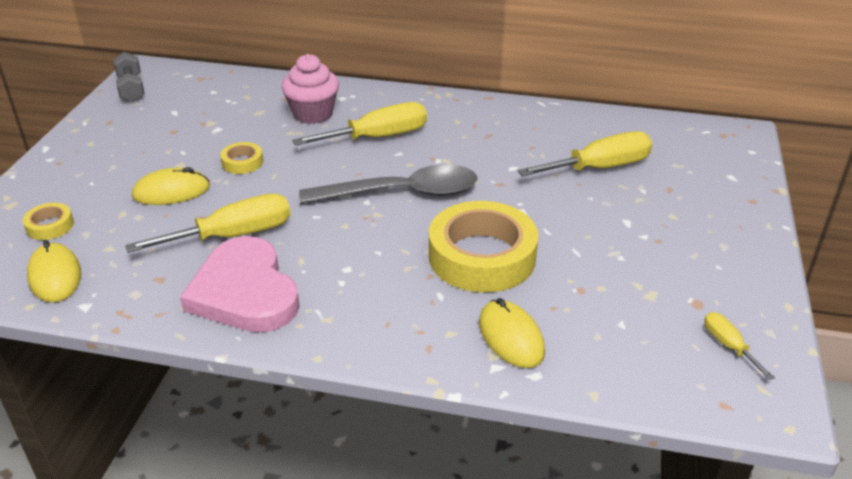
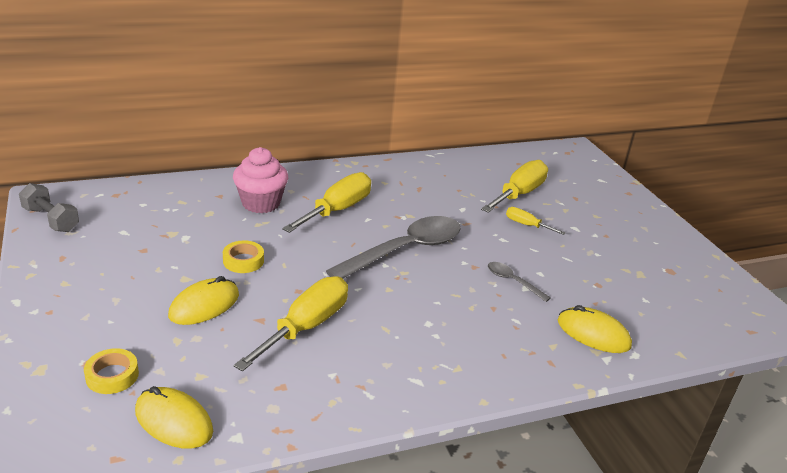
camera: 35 degrees left, 5 degrees down
(245, 291) = (369, 370): pink heart -> none
(482, 256) = (513, 281): yellow tape -> grey spoon
(728, 346) = (714, 292): yellow screwdriver -> yellow screwdriver (526, 225)

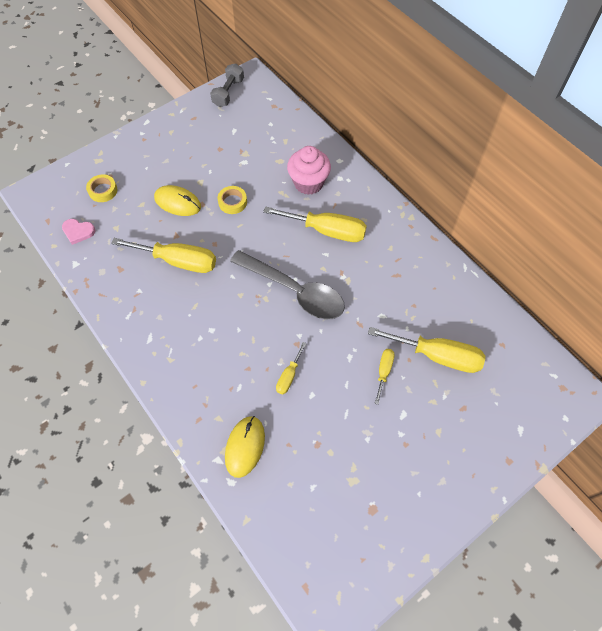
camera: 75 degrees right, 30 degrees up
(174, 421) = (78, 232): yellow mouse -> pink heart
(513, 281) = (289, 376): grey spoon -> yellow screwdriver

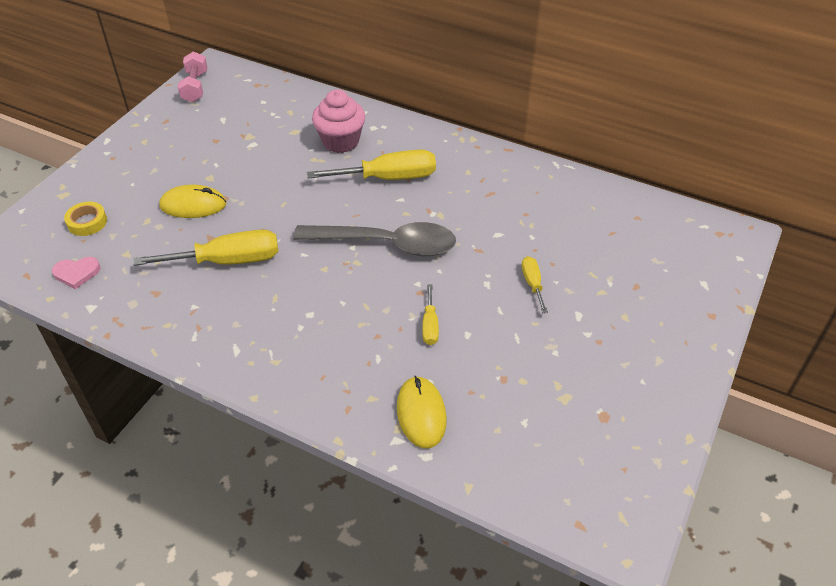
camera: 25 degrees left, 15 degrees down
(228, 93) = (195, 87): grey dumbbell -> pink dumbbell
(232, 202) = (261, 185): yellow tape -> none
(437, 356) = (579, 249): yellow screwdriver -> none

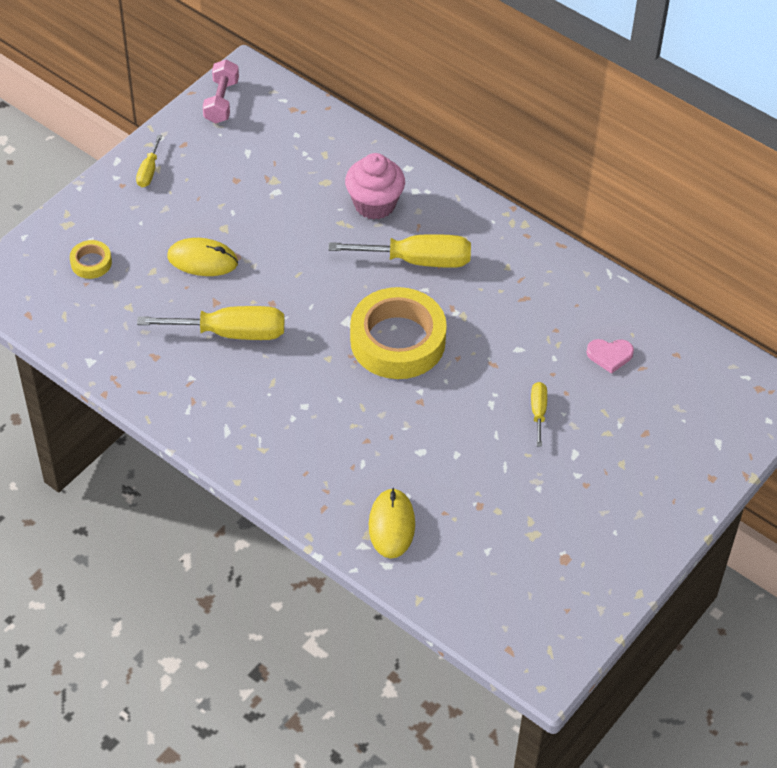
camera: 10 degrees right, 5 degrees up
(77, 273) = (78, 321): pink heart -> pink heart (610, 355)
(386, 244) = (397, 341): grey spoon -> yellow tape
(430, 325) = (421, 439): yellow screwdriver -> yellow screwdriver (149, 171)

